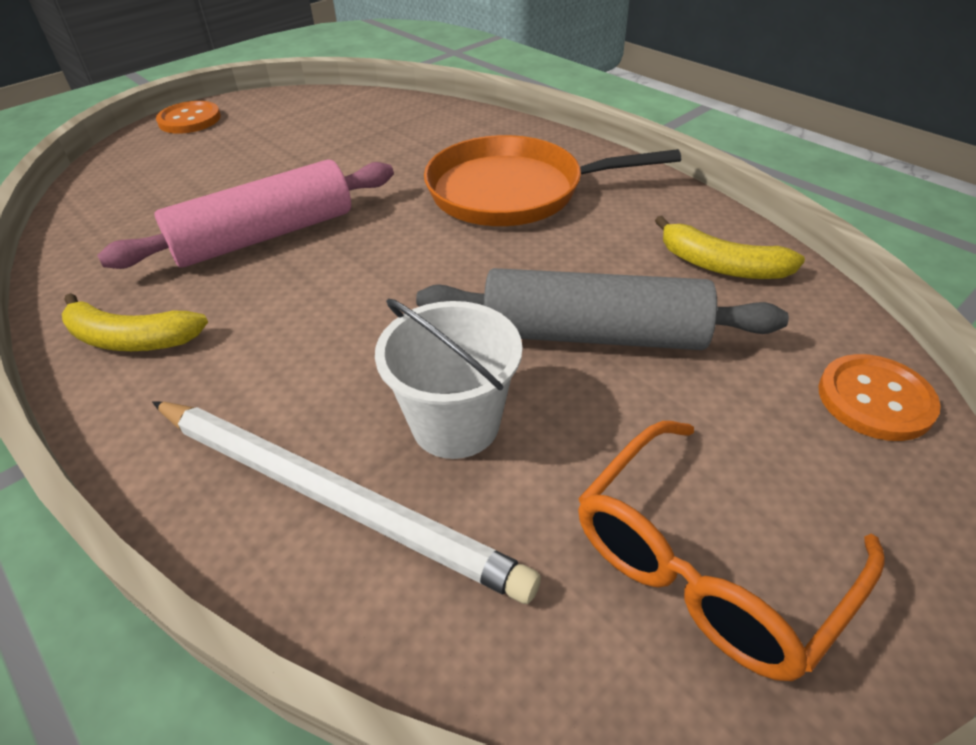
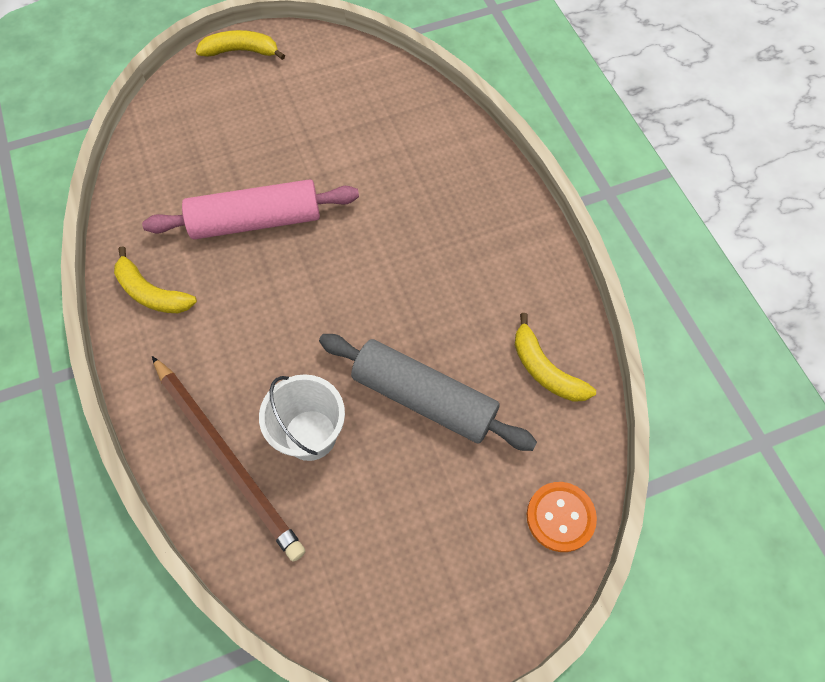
camera: 20 degrees right, 20 degrees up
(190, 120) = (241, 51): orange button -> yellow banana
(332, 497) = (227, 457): white pencil -> brown pencil
(513, 191) = (445, 234): orange pan -> none
(706, 563) = (394, 576): orange glasses -> none

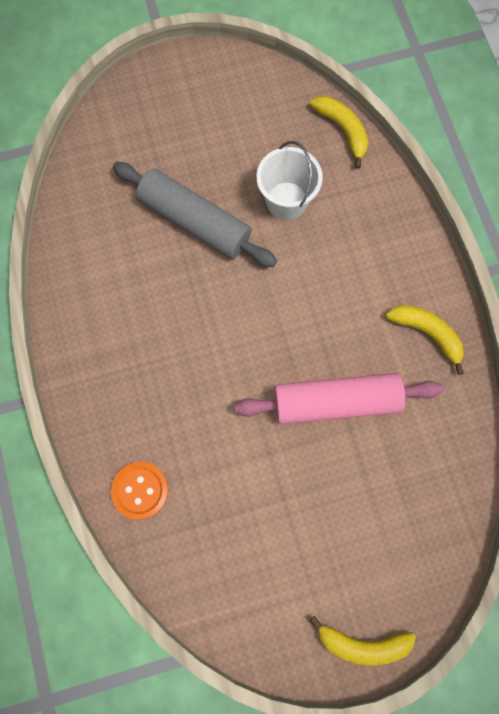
camera: 175 degrees left, 10 degrees up
(227, 457) = (350, 189): brown pencil -> none
(545, 369) = (92, 236): yellow banana -> yellow banana (343, 130)
(560, 517) = (106, 129): orange button -> orange button (140, 490)

